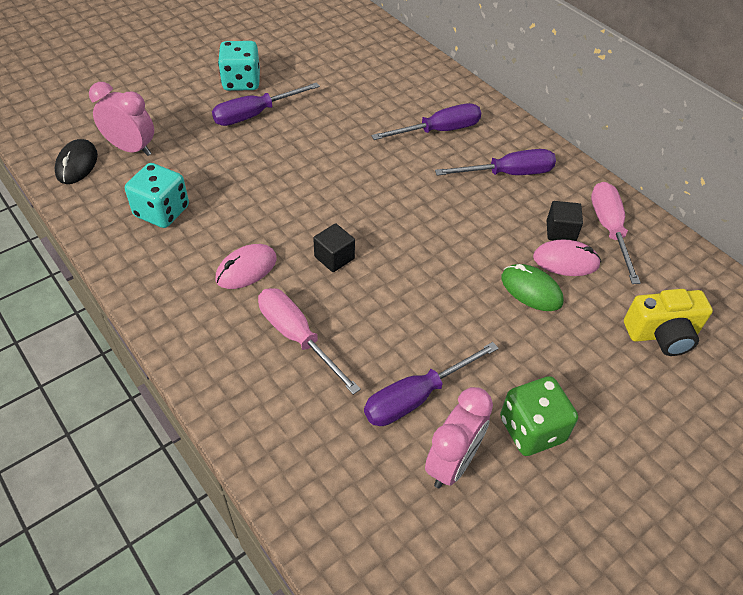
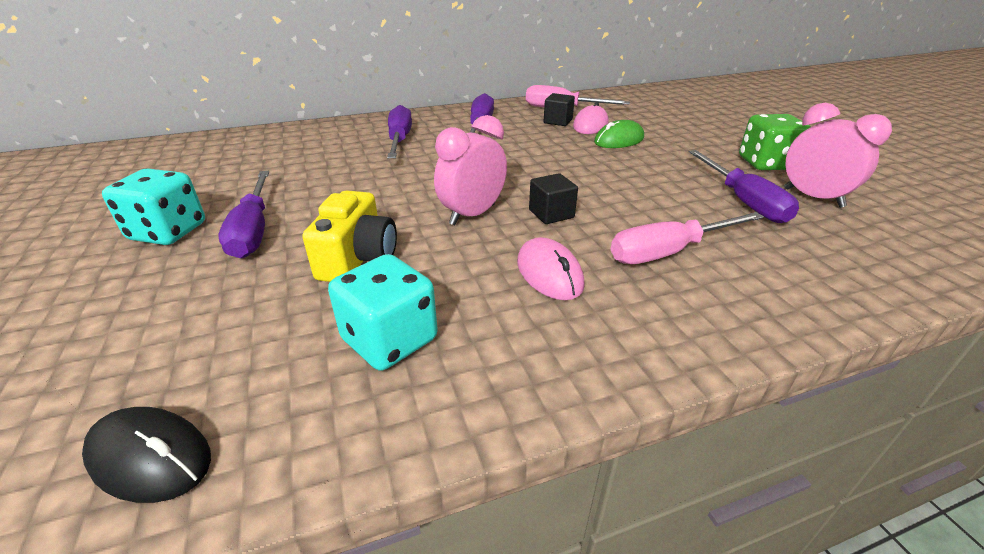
camera: 70 degrees left, 15 degrees down
(131, 149) = (191, 363): pink clock -> pink clock (472, 214)
(662, 334) = (667, 113): yellow camera -> yellow camera (358, 259)

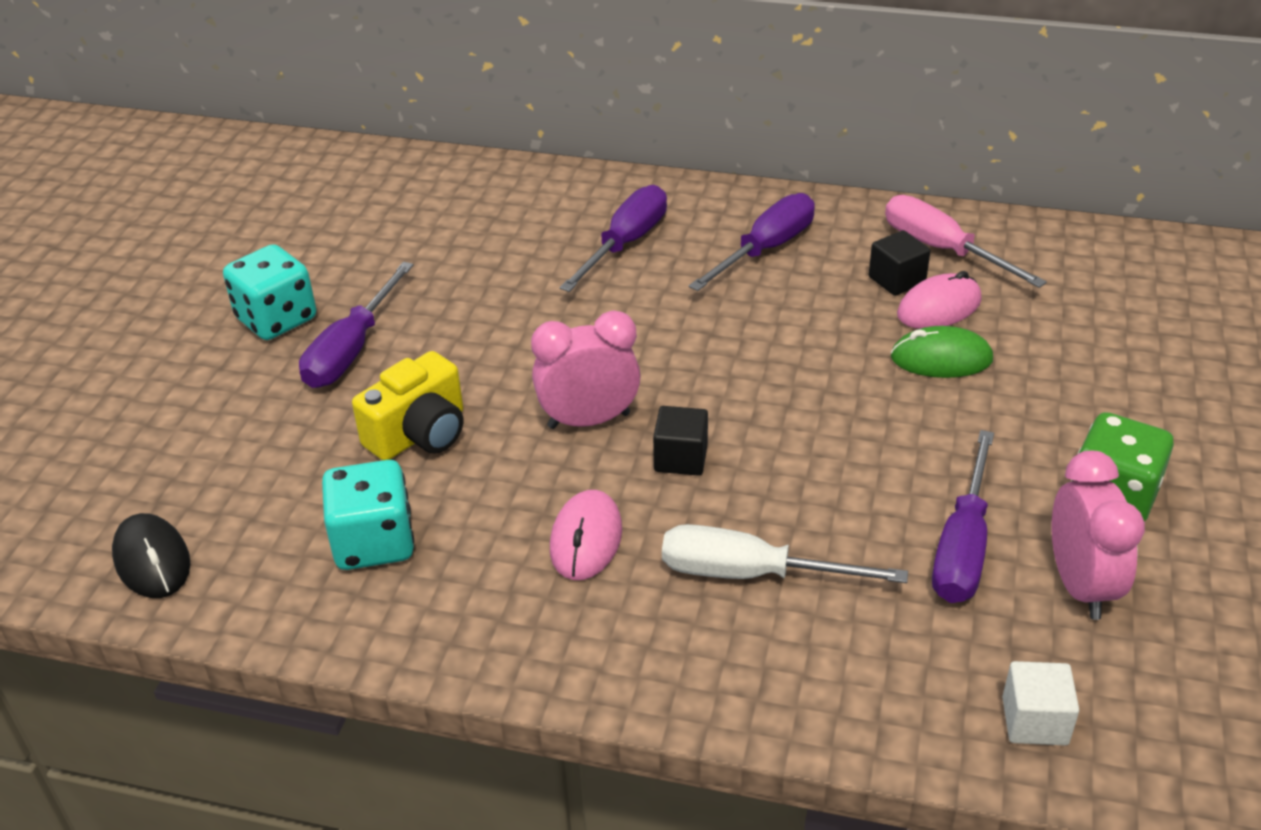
camera: 35 degrees right, 5 degrees up
(669, 252) = (751, 574): pink screwdriver -> white screwdriver
(901, 259) = (1034, 721): none -> white cube

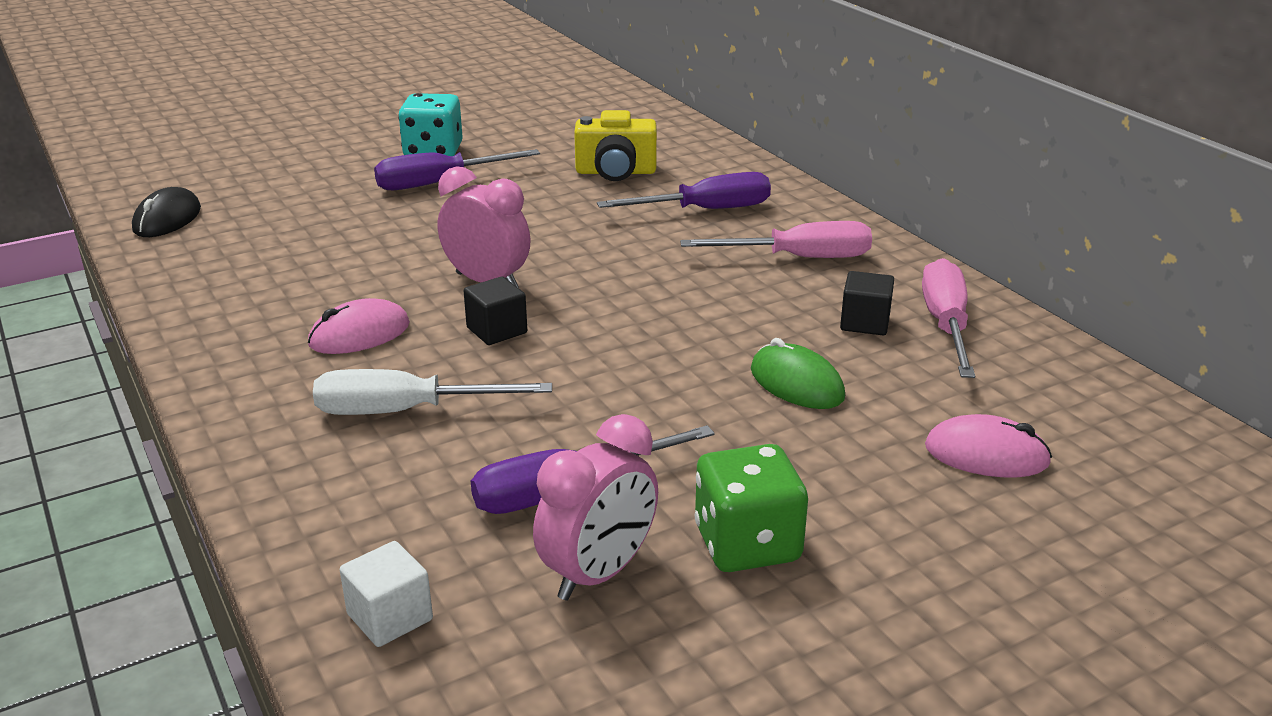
camera: 45 degrees right, 10 degrees down
(374, 543) = (263, 270): turquoise dice -> none
(419, 434) = (388, 237): yellow camera -> yellow camera (615, 172)
(751, 574) = (405, 411): white screwdriver -> white screwdriver turned 60 degrees counterclockwise
(765, 249) = (798, 258): purple screwdriver -> pink screwdriver
(939, 307) = (863, 355): pink mouse -> pink mouse (986, 455)

